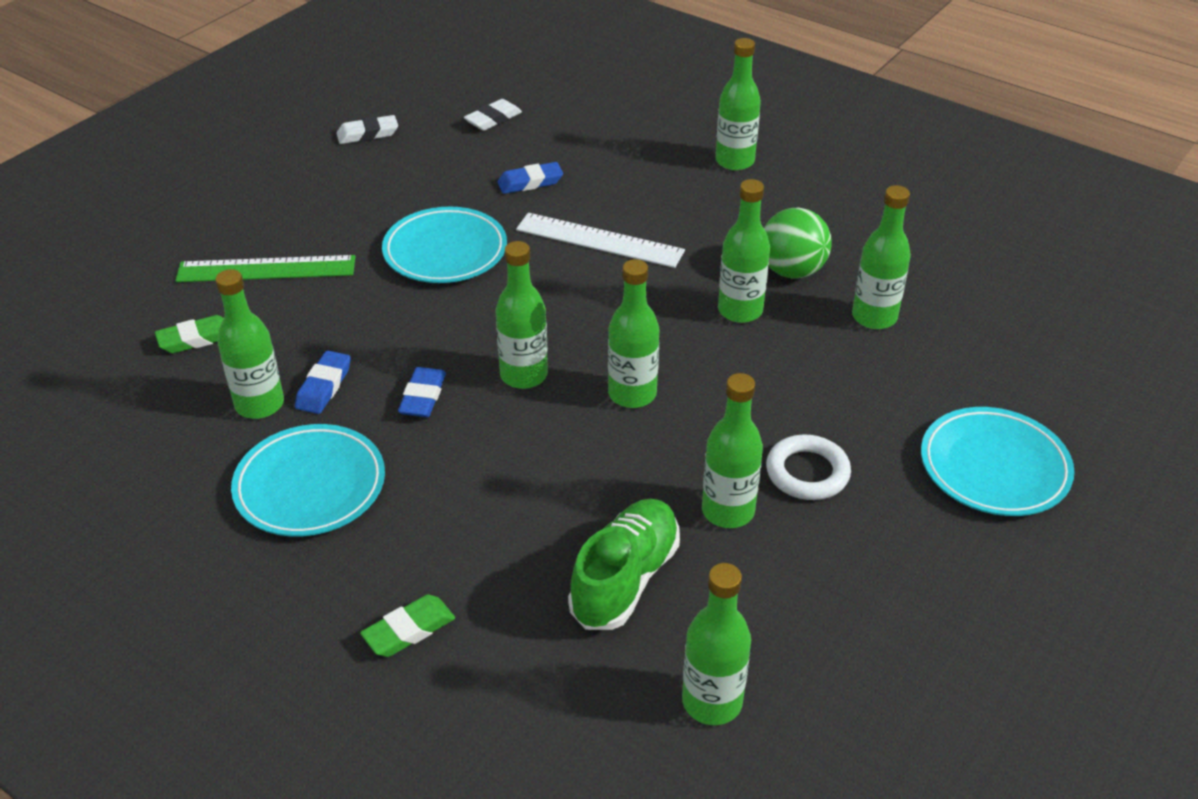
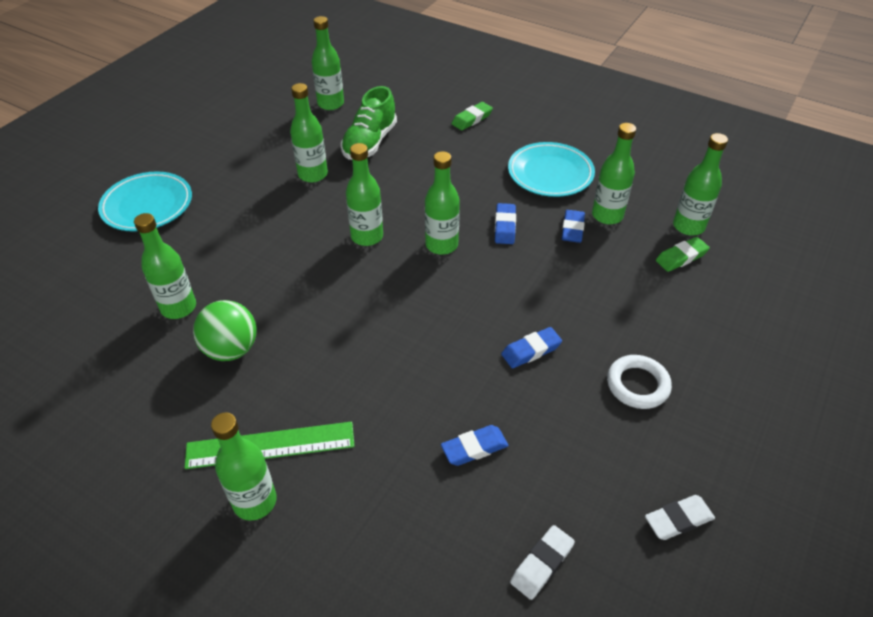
camera: 175 degrees right, 5 degrees up
(266, 269) = (671, 321): green ruler -> green ruler (270, 445)
(445, 251) = (531, 350): turquoise plate -> blue eraser
(599, 240) = (398, 373): white ruler -> none
(740, 311) = (283, 306): green bottle -> green bottle (688, 226)
(807, 472) = (262, 196): white ring -> white ring (637, 385)

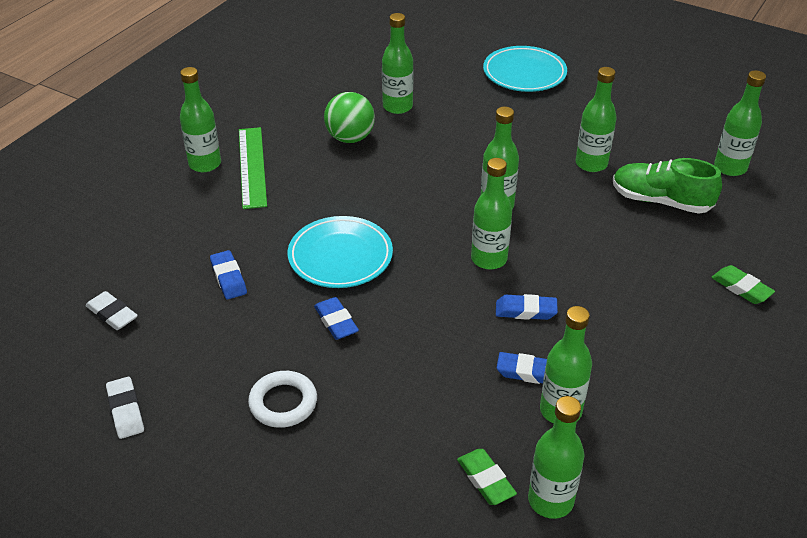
camera: 90 degrees right, 5 degrees down
(550, 173) = (639, 360): turquoise plate -> turquoise plate (340, 256)

